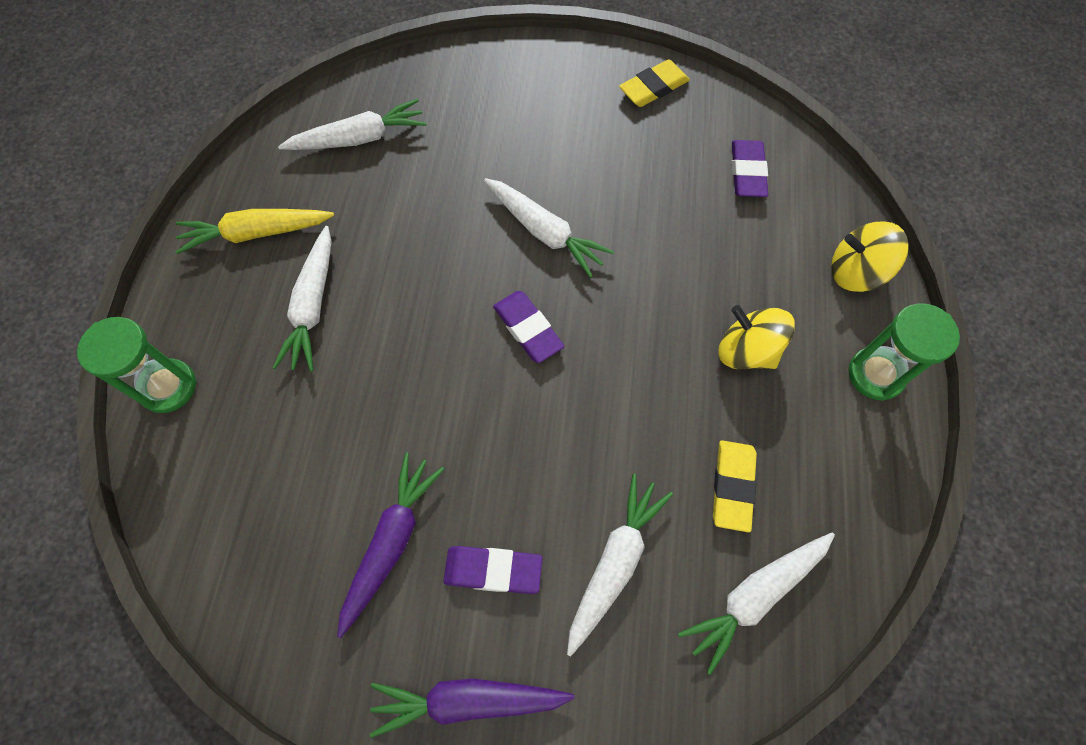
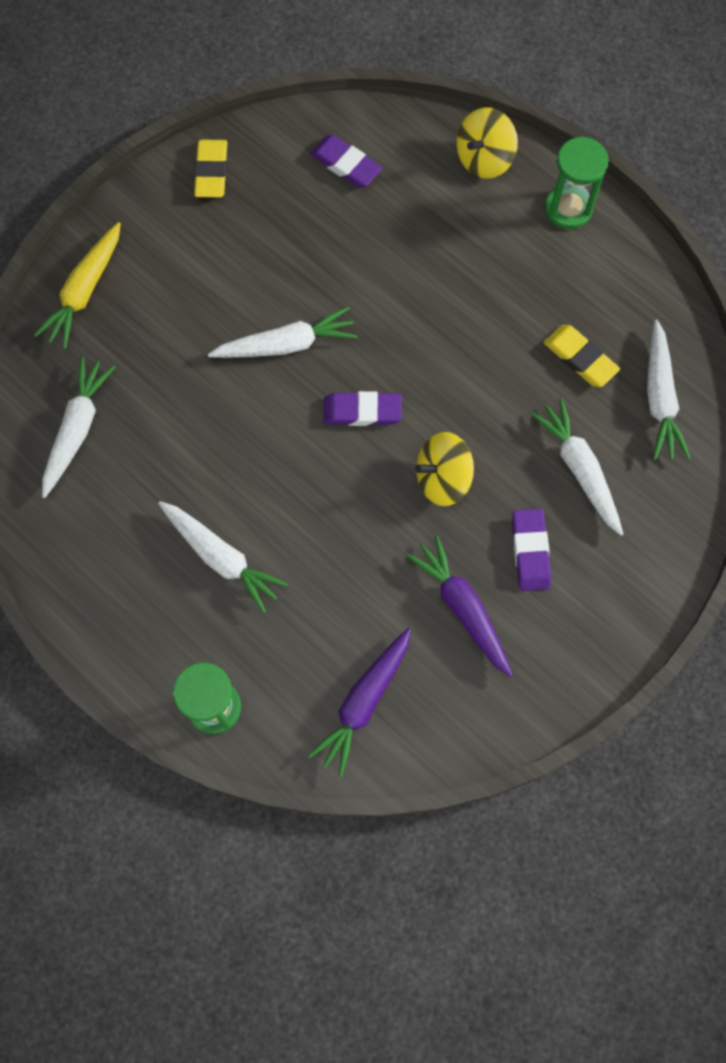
camera: 55 degrees left, 5 degrees up
(256, 233) = (113, 565): yellow carrot -> yellow carrot (84, 291)
(468, 700) = (606, 620): purple carrot -> purple carrot (364, 702)
(493, 570) = (530, 551): purple eraser -> purple eraser turned 45 degrees counterclockwise
(747, 351) = (491, 276): yellow spinning top -> yellow spinning top (442, 478)

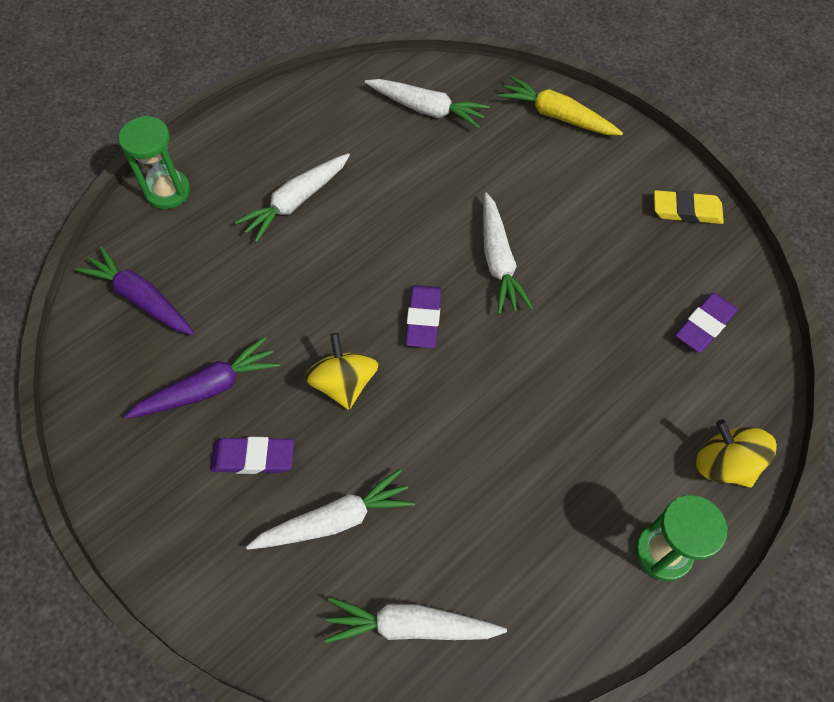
camera: 95 degrees right, 10 degrees down
(580, 358) = (467, 539): yellow eraser -> none

